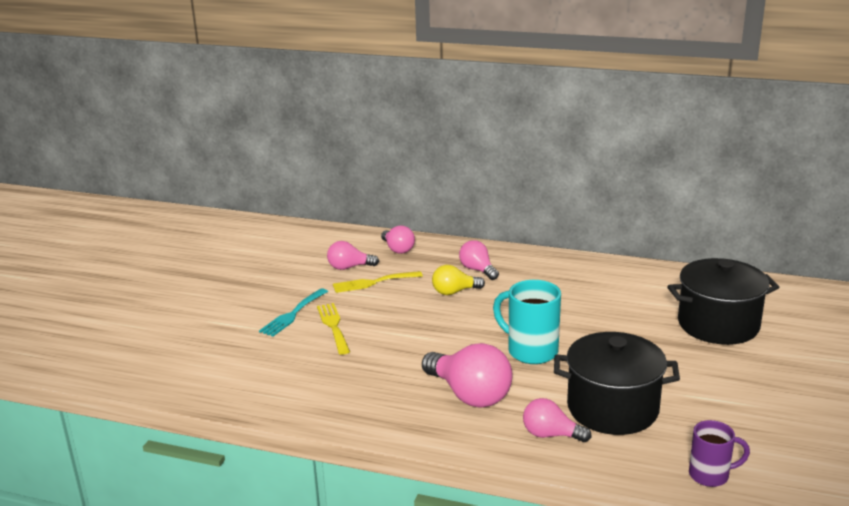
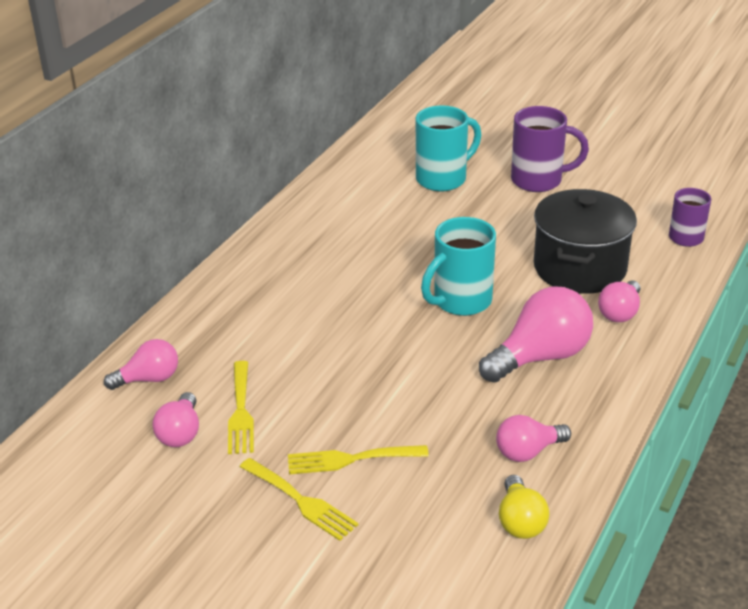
camera: 80 degrees left, 10 degrees up
(292, 314) = (301, 501): turquoise fork -> yellow fork
(454, 292) = (300, 340): yellow light bulb -> yellow light bulb (520, 521)
(478, 270) = (250, 314): pink light bulb -> pink light bulb (528, 451)
(718, 325) = (443, 179): black pot -> turquoise mug
(756, 376) = (538, 180): none -> purple mug

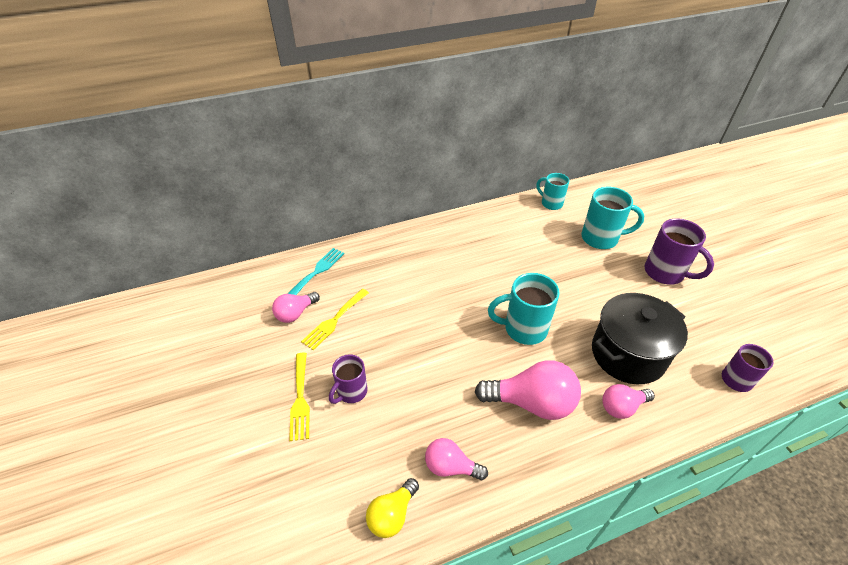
camera: 40 degrees right, 10 degrees up
(149, 379) = (317, 272): pink light bulb -> turquoise fork
(350, 169) = (551, 203): none -> turquoise mug
(350, 459) = (351, 392): yellow fork -> purple mug

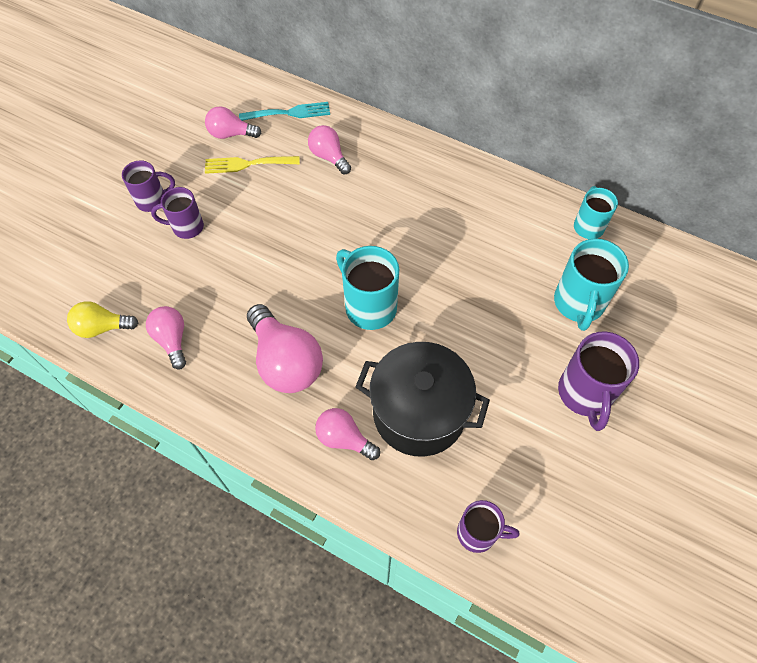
camera: 50 degrees right, 15 degrees up
(300, 399) = (152, 200): yellow fork -> purple mug
(379, 275) = (329, 157): none -> pink light bulb
(601, 238) = (578, 304): turquoise mug -> turquoise mug turned 45 degrees clockwise

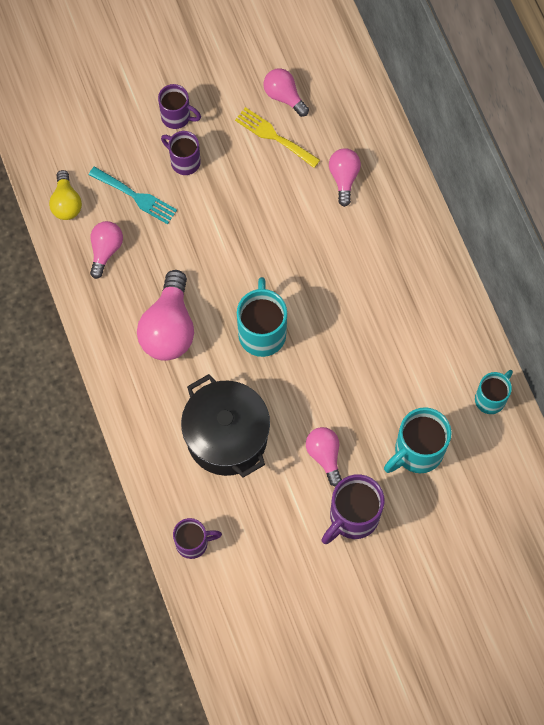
camera: 40 degrees right, 10 degrees up
(102, 327) = (66, 203): yellow light bulb -> yellow light bulb turned 135 degrees counterclockwise
(289, 113) = (348, 109): turquoise fork -> turquoise fork (136, 196)
(344, 439) = (162, 414): pink light bulb -> pink light bulb (324, 455)
(478, 533) = (193, 543): purple mug -> purple mug turned 60 degrees counterclockwise

